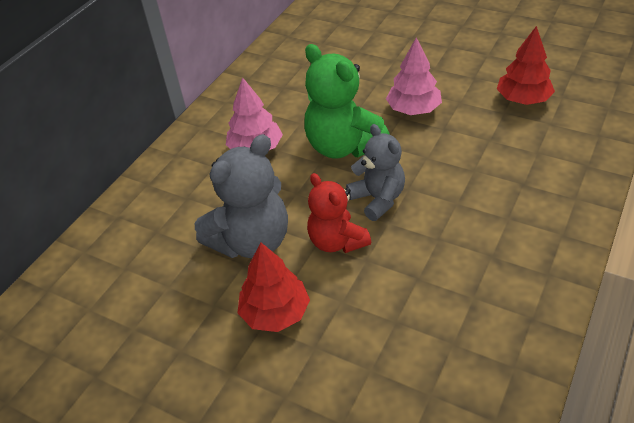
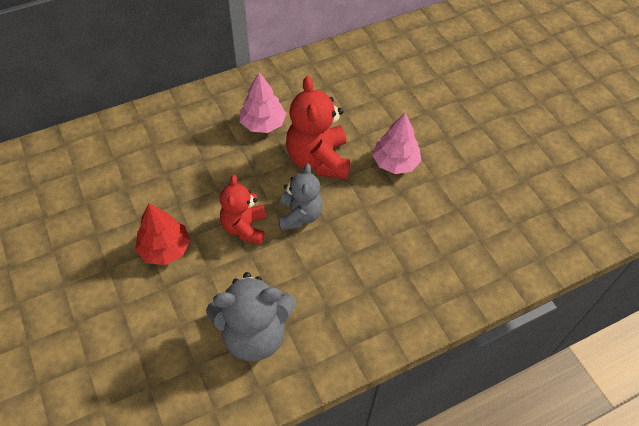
camera: 30 degrees right, 10 degrees up
(252, 241) = (197, 191): grey teddy bear -> grey teddy bear (254, 334)
(343, 146) = (318, 160): green teddy bear -> red teddy bear
(523, 99) = (482, 207): red tree -> none

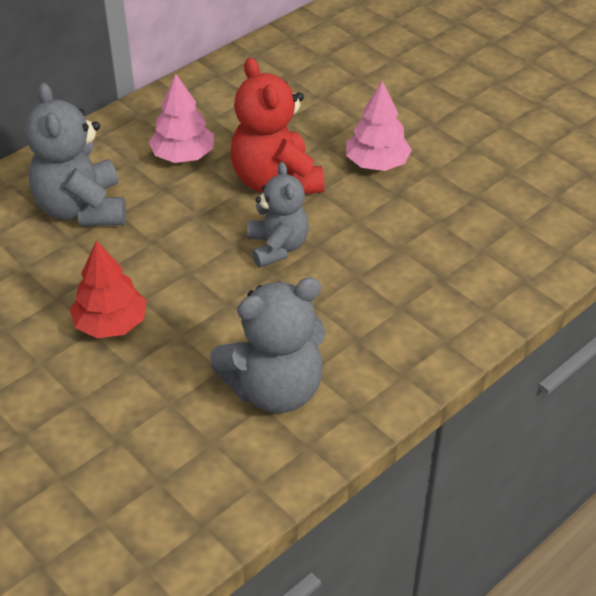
camera: 15 degrees left, 10 degrees down
(180, 151) = (82, 209): none -> grey teddy bear
(245, 227) = (210, 276): red teddy bear -> none

